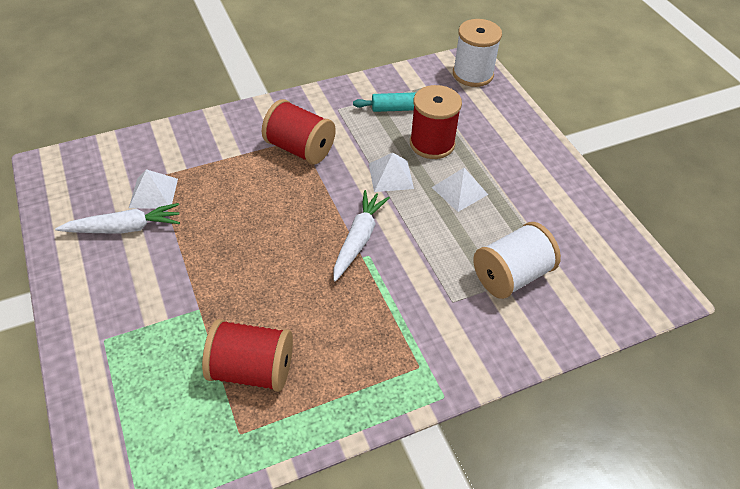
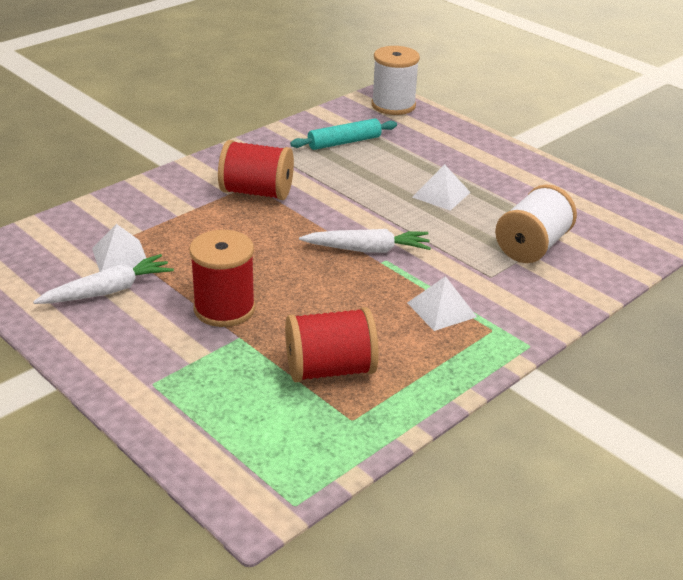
camera: 20 degrees left, 15 degrees down
(358, 239) = (367, 250): white carrot -> white carrot turned 90 degrees clockwise
(391, 176) = (366, 196): white pyramid -> white pyramid (442, 309)
(432, 143) = (389, 164): red spool -> red spool (224, 308)

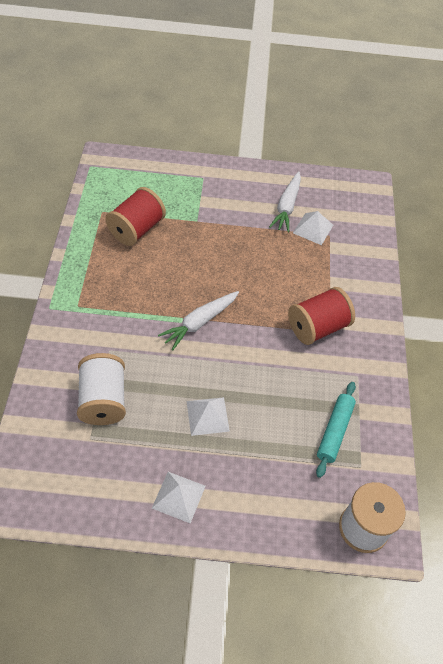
camera: 135 degrees right, 20 degrees up
(224, 308) = (223, 231): red spool -> none
(442, 309) = (116, 302): white pyramid -> white pyramid (178, 497)

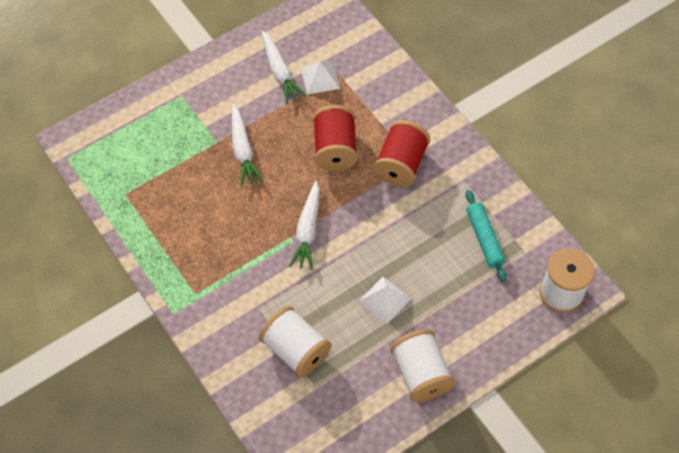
camera: 35 degrees left, 5 degrees up
(136, 229) = (173, 188): red spool -> red spool (335, 149)
(178, 497) = (420, 374): white pyramid -> white spool
(209, 238) = (243, 150): none -> white carrot

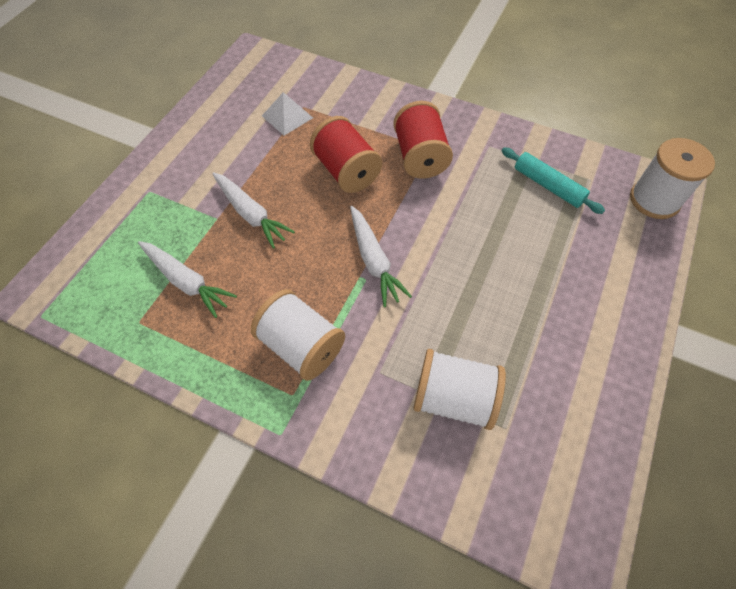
camera: 30 degrees left, 0 degrees up
(280, 72) = (243, 127): white carrot -> white carrot (186, 281)
(385, 299) = (504, 290): white pyramid -> none
(420, 374) = (600, 349): white spool -> white spool (301, 346)

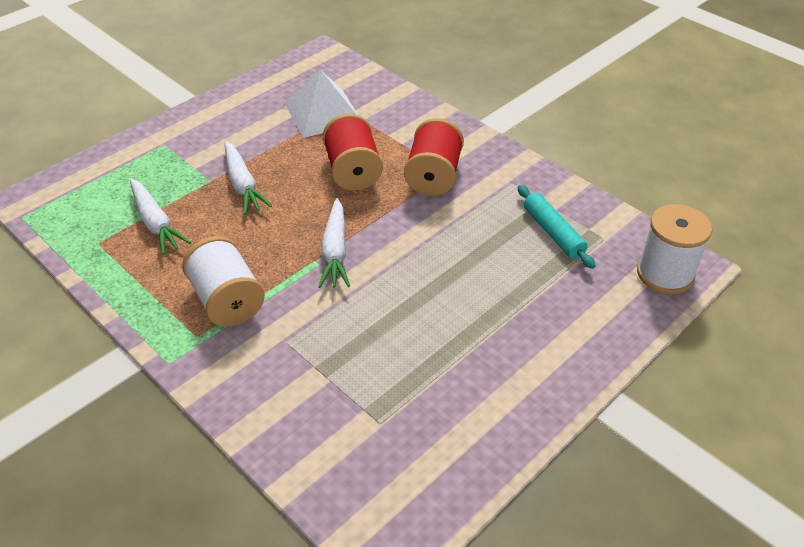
camera: 20 degrees right, 15 degrees down
(287, 116) = (323, 113): white pyramid -> white pyramid, size x1.63
(454, 398) = (344, 383): white spool -> none

